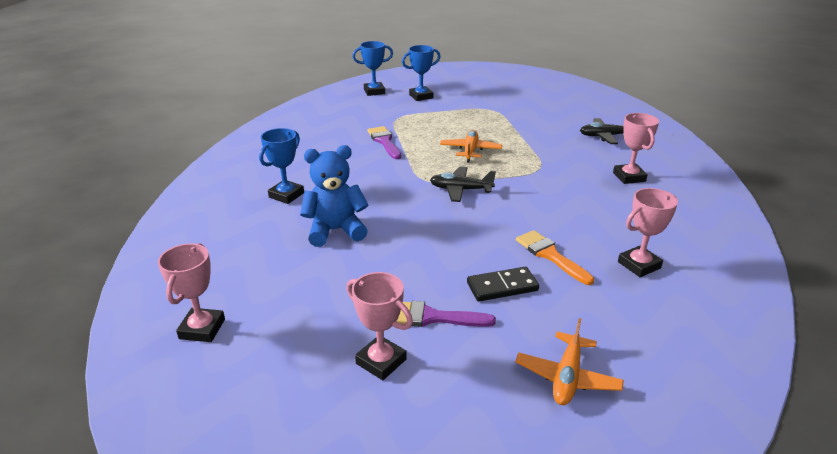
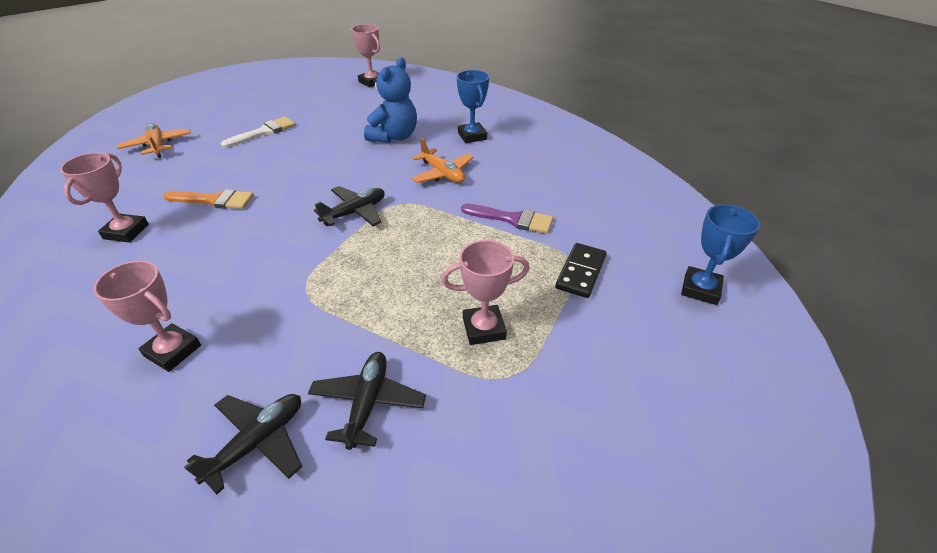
camera: 130 degrees right, 10 degrees up
(381, 361) = (268, 109): pink trophy -> pink trophy (484, 328)
(421, 96) = (639, 328): blue trophy -> none
(432, 317) = (264, 132): purple brush -> white brush
(470, 151) = (413, 265): orange plane -> orange plane (442, 173)
(502, 287) = (235, 164): black domino -> black domino (580, 272)
(552, 126) = (368, 403): none -> black plane

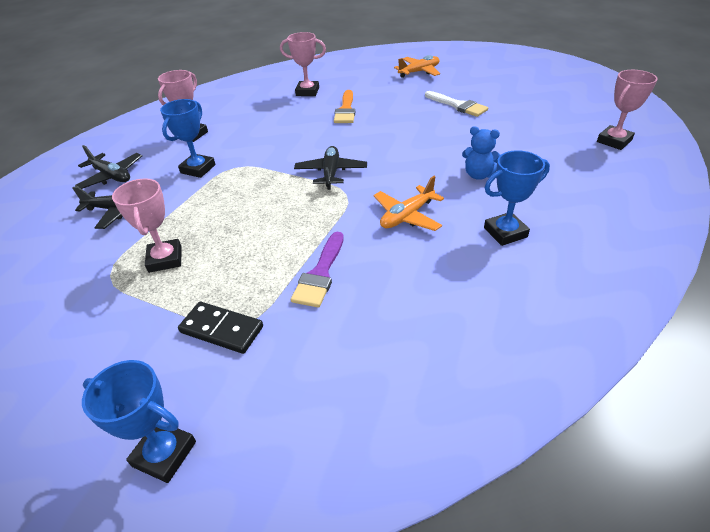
camera: 90 degrees right, 0 degrees up
(291, 327) = (198, 169): none -> blue trophy
(355, 212) = (331, 173): black plane -> black plane turned 135 degrees counterclockwise
(394, 137) = (478, 175): blue teddy bear -> blue teddy bear, size x0.62

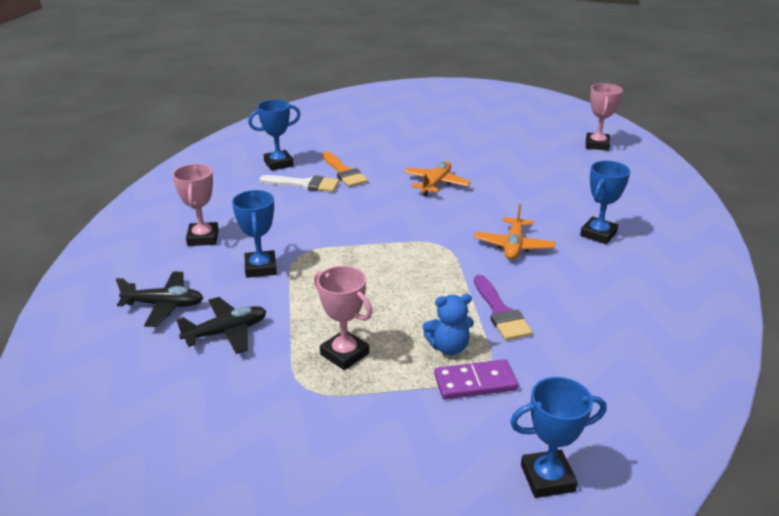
camera: 35 degrees left, 10 degrees down
(222, 329) = (475, 382): black domino -> purple domino
(307, 92) = (278, 164): pink trophy -> blue trophy
(331, 173) = (404, 231): black plane -> none
(419, 72) = (371, 120): orange plane -> orange plane (436, 184)
(458, 105) = (445, 144): white brush -> white brush (304, 184)
(478, 175) = (530, 197): blue teddy bear -> blue teddy bear (448, 347)

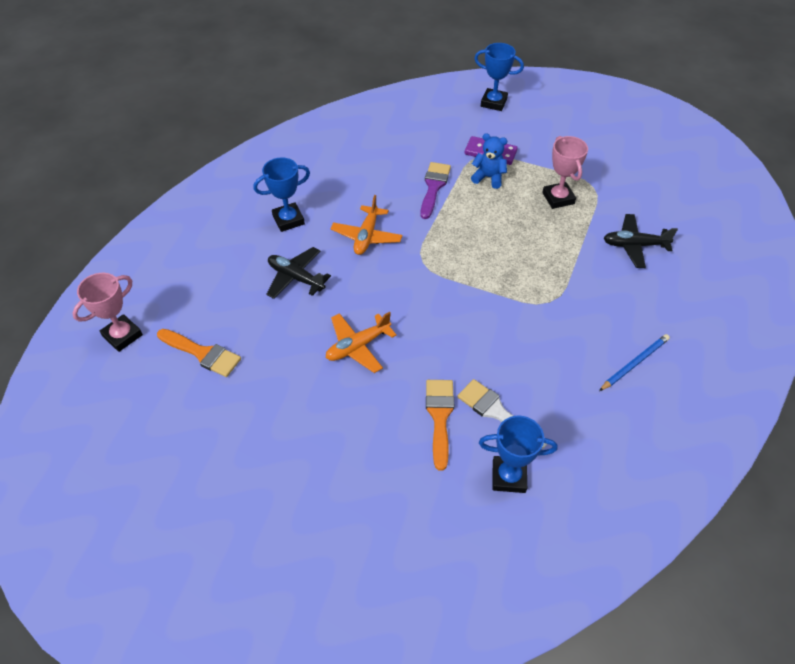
camera: 150 degrees left, 20 degrees up
(164, 305) = (679, 290): black plane -> black plane (296, 278)
(203, 238) = (634, 363): pink trophy -> blue pencil
(260, 268) = (589, 299): blue trophy -> none
(513, 246) = (366, 236): orange plane -> orange plane turned 150 degrees clockwise
(534, 152) = (202, 353): none -> orange brush

